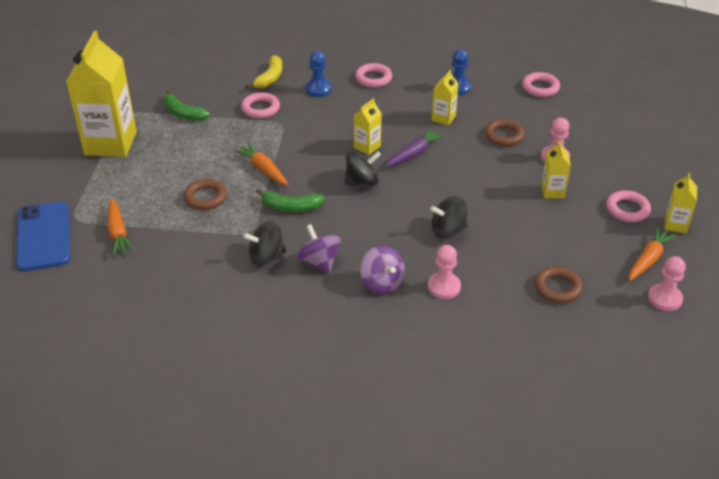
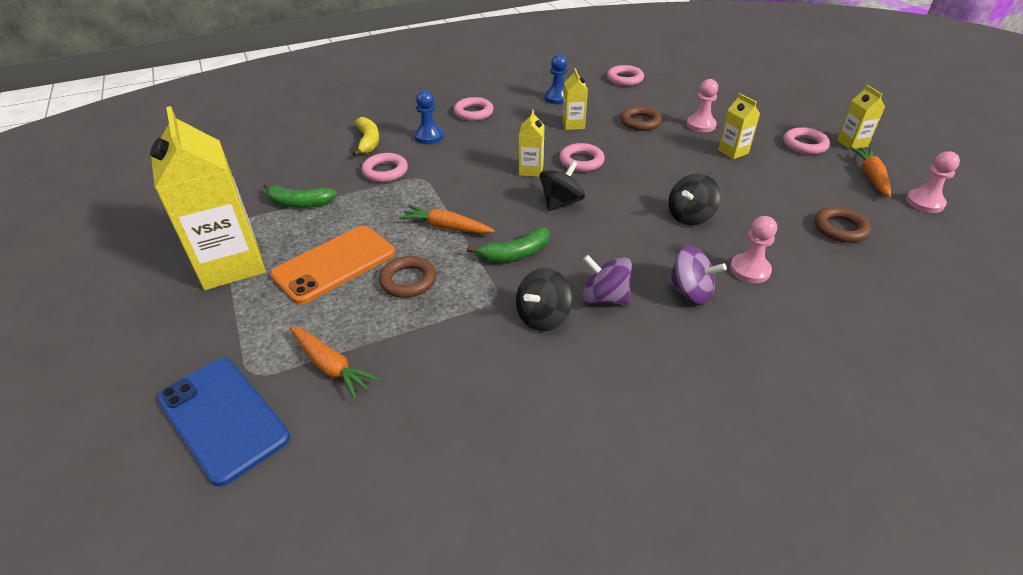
camera: 30 degrees left, 0 degrees up
(170, 168) = (334, 264): none -> orange phone
(414, 153) = (581, 161): purple carrot -> pink ring

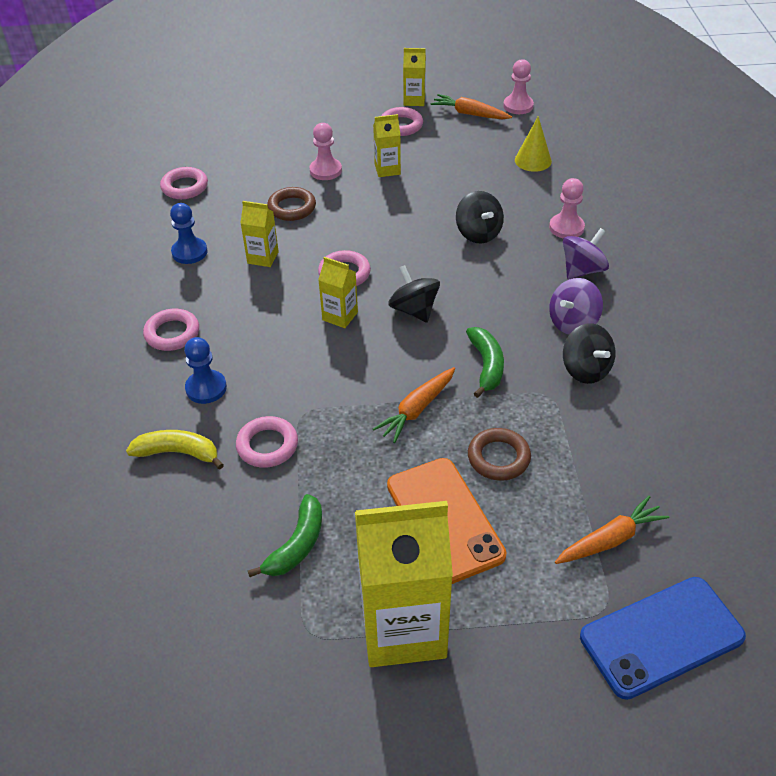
camera: 70 degrees left, 5 degrees up
(840, 229) = (533, 160): brown ring -> yellow cone

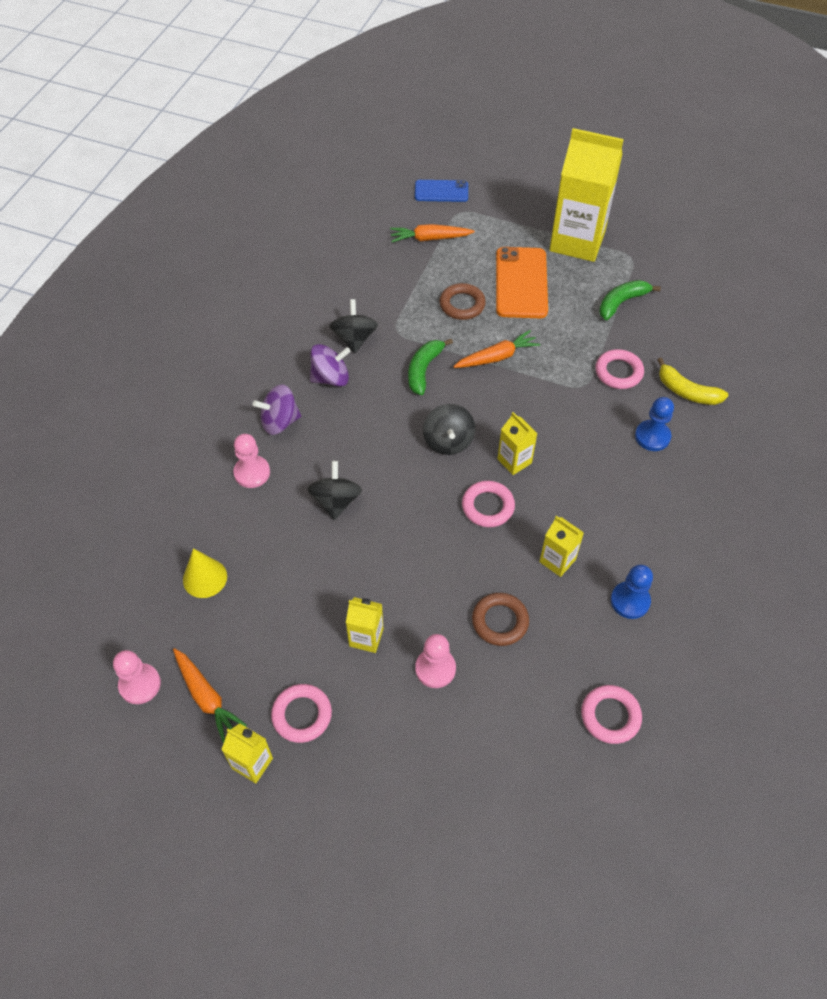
camera: 155 degrees left, 10 degrees up
(172, 333) = (669, 503): pink ring -> none
(661, 637) = (441, 191): blue phone -> blue phone, size x0.61

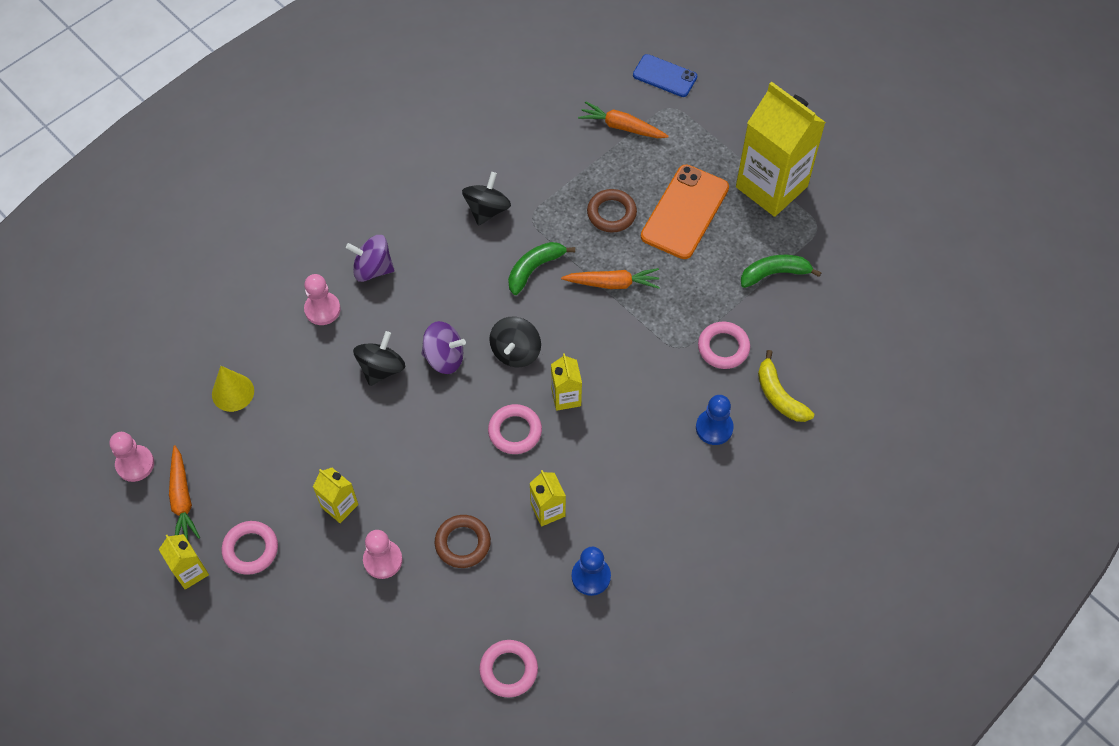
camera: 25 degrees right, 5 degrees up
(331, 378) = (443, 242): purple spinning top -> purple spinning top (444, 357)

